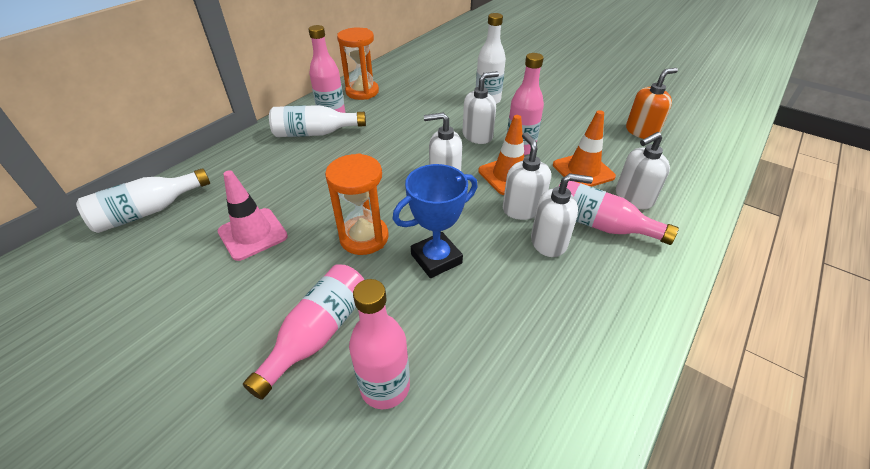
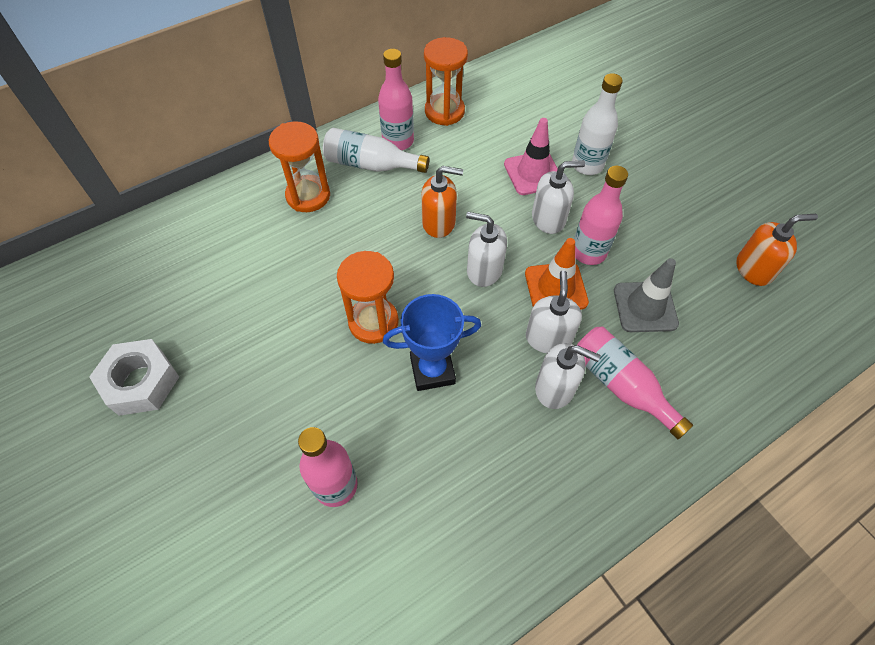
camera: 20 degrees right, 15 degrees up
(123, 358) = (141, 382): none -> white nut
(148, 211) = (187, 227): white bottle -> none
(253, 234) = (273, 284): pink traffic cone -> pink traffic cone (533, 173)
(265, 164) = (308, 196): none -> orange hourglass
(318, 334) = (298, 414): pink bottle -> none
(390, 157) = (439, 222): none -> orange soap dispenser
(583, 171) = (645, 307): orange traffic cone -> grey traffic cone
(633, 198) = (681, 362): white soap dispenser -> none

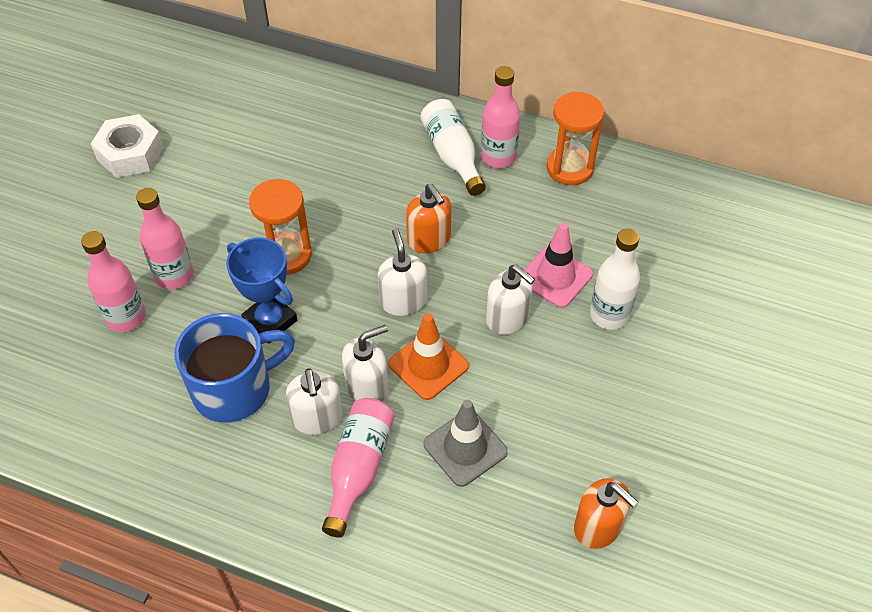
camera: 55 degrees right, 5 degrees down
(308, 196) = (379, 136): orange hourglass -> none
(483, 434) = (234, 388): none -> blue mug
(588, 252) = (494, 370): pink bottle -> pink bottle (174, 275)

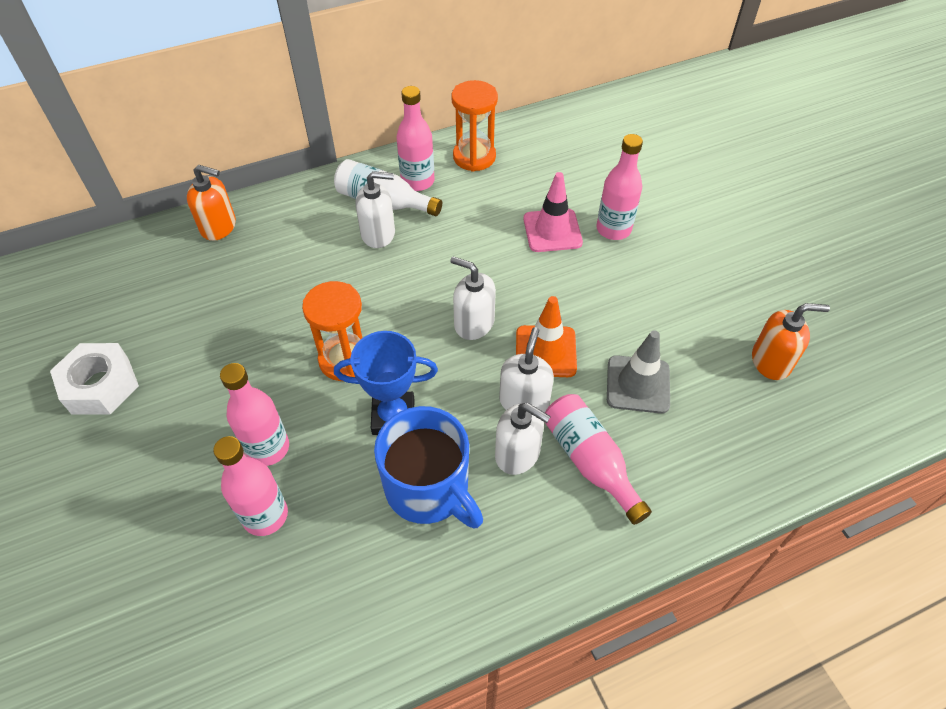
camera: 45 degrees left, 0 degrees up
(234, 388) = (429, 489): blue mug -> blue mug turned 120 degrees clockwise
(429, 239) = (439, 269): orange soap dispenser -> orange soap dispenser (219, 227)
(507, 318) = (556, 280): white soap dispenser -> white soap dispenser (378, 234)
(609, 315) = (613, 229): white bottle -> pink bottle

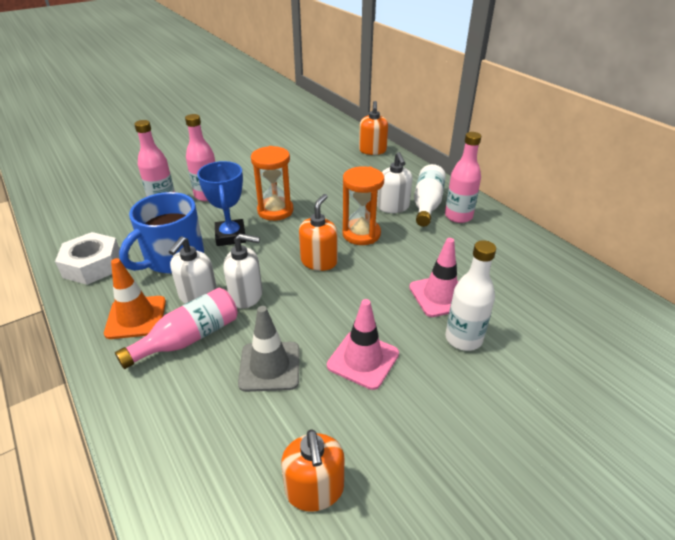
camera: 80 degrees right, 15 degrees down
(100, 385) = (248, 142): white nut -> white nut (92, 265)
(473, 323) = (319, 261): white soap dispenser -> orange soap dispenser
(474, 157) = (507, 241): orange hourglass -> orange hourglass (361, 234)
(545, 351) = (298, 303): orange traffic cone -> orange traffic cone (136, 317)
(613, 229) = (463, 338): pink bottle -> white bottle
(634, 307) = (363, 359): none -> pink traffic cone

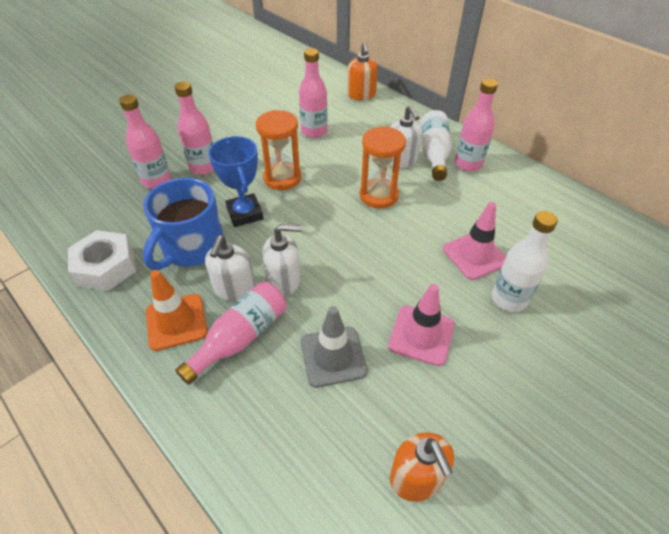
camera: 10 degrees left, 10 degrees up
(318, 176) = (314, 131): none -> pink bottle
(319, 261) = (346, 232): orange soap dispenser -> none

